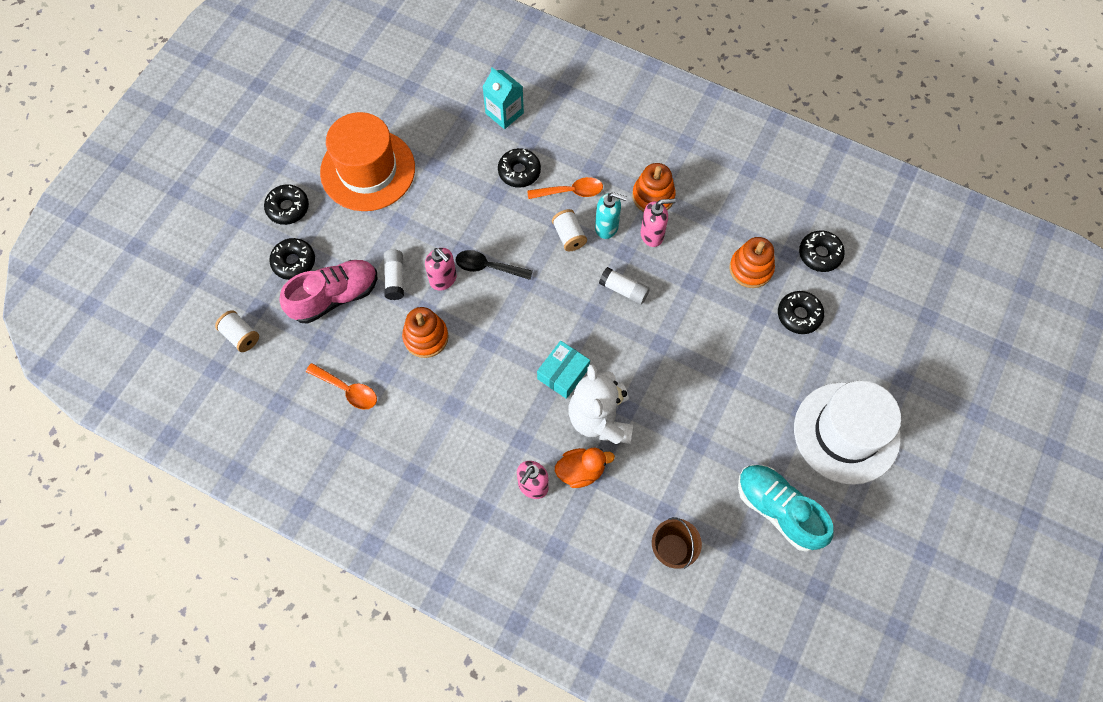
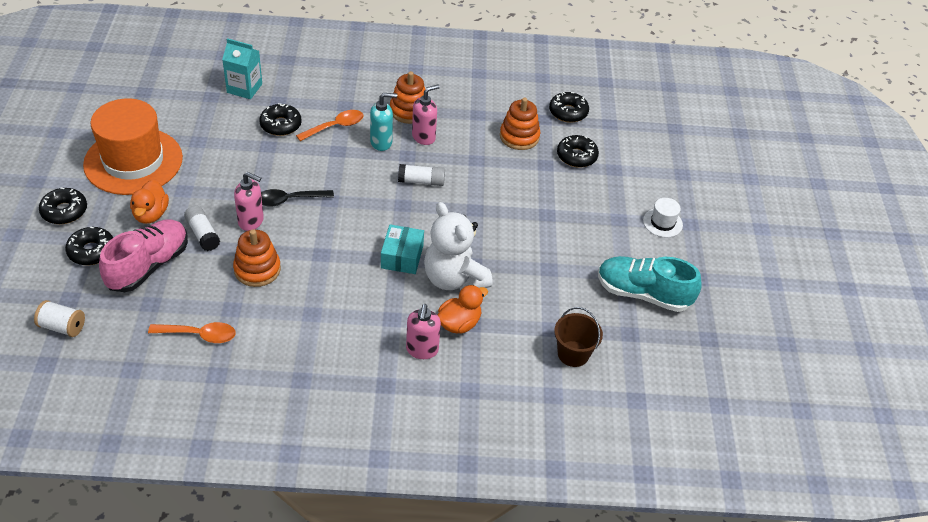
camera: 30 degrees left, 20 degrees down
(359, 239) = (151, 214): none -> orange duck
(569, 236) = (351, 157): white spool -> none
(846, 433) = (662, 223): white hat -> white hat, size x0.41

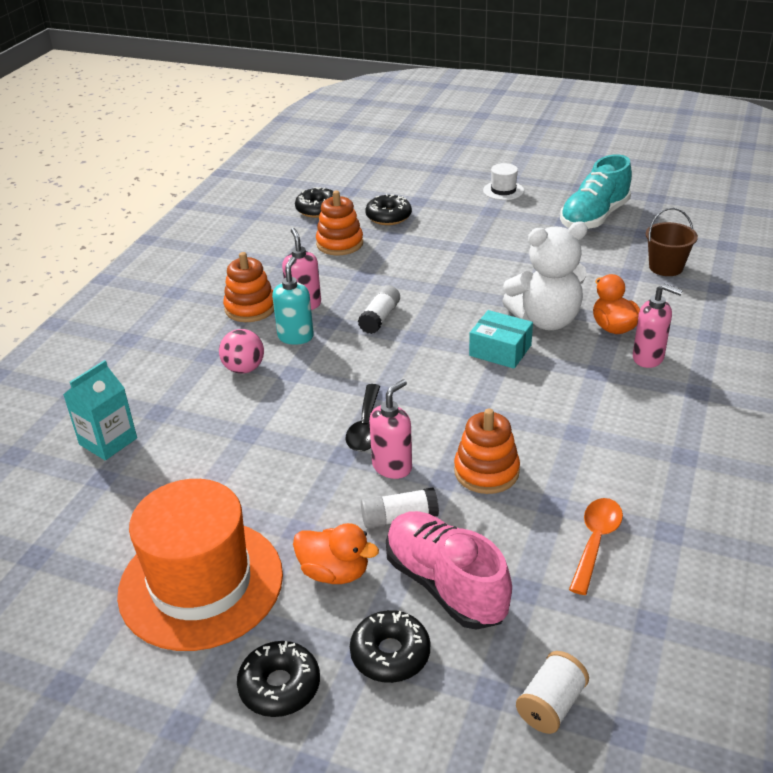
camera: 65 degrees left, 10 degrees down
(281, 125) = (211, 416): black donut -> none
(335, 126) = (244, 369): orange spoon -> pink ball

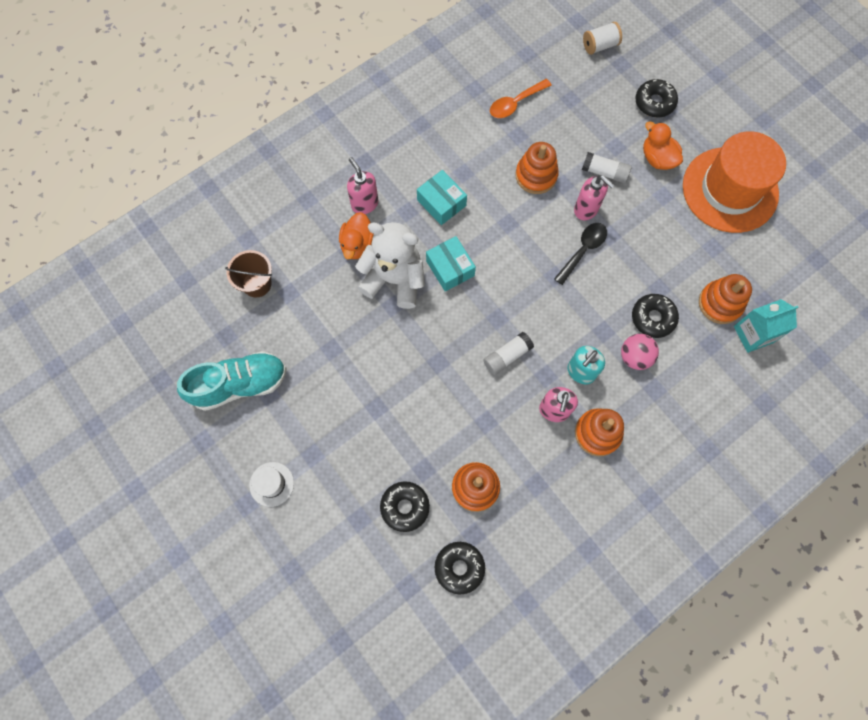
camera: 150 degrees left, 35 degrees up
(162, 451) = (720, 303): none -> orange stacking toy
(280, 686) = (713, 115): black donut -> black donut (653, 318)
(392, 466) = (586, 209): pink soap dispenser -> pink soap dispenser turned 120 degrees counterclockwise
(445, 585) = (606, 121): pink shoe -> none
(569, 395) = (441, 203): none -> turquoise box

